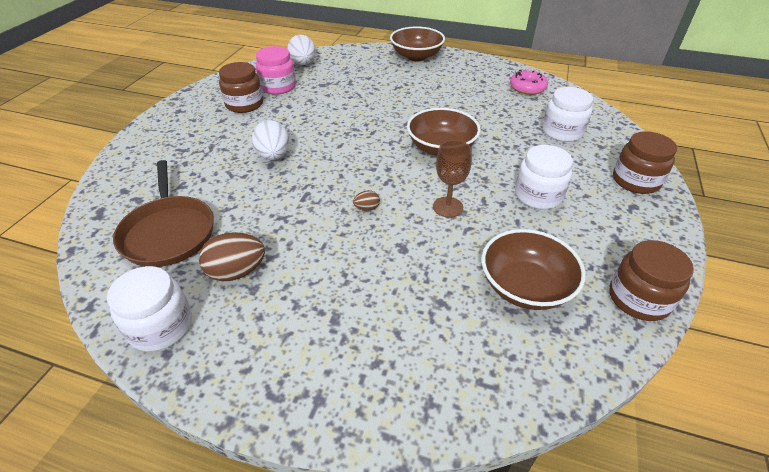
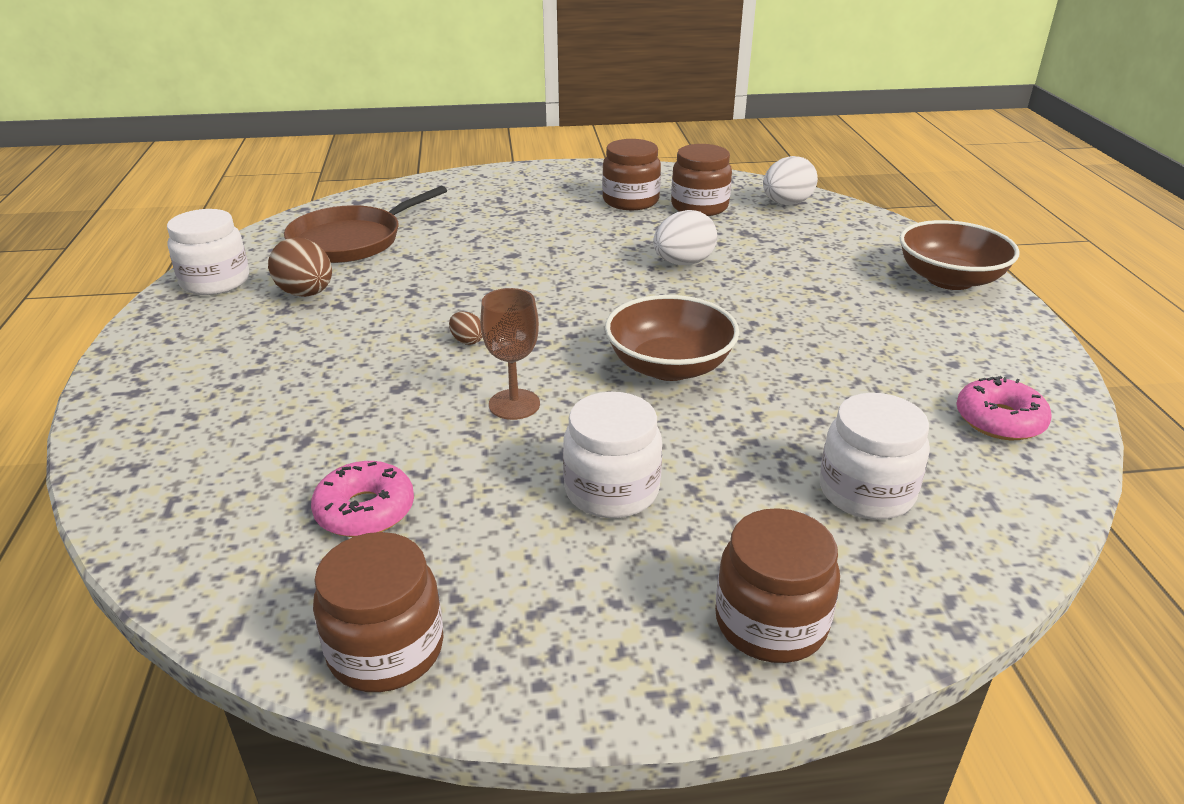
camera: 65 degrees right, 10 degrees down
(274, 156) = (532, 251): white egg -> white egg (683, 263)
(278, 87) = (699, 207): pink jar -> brown jar
(525, 286) = (365, 510): brown bowl -> pink donut

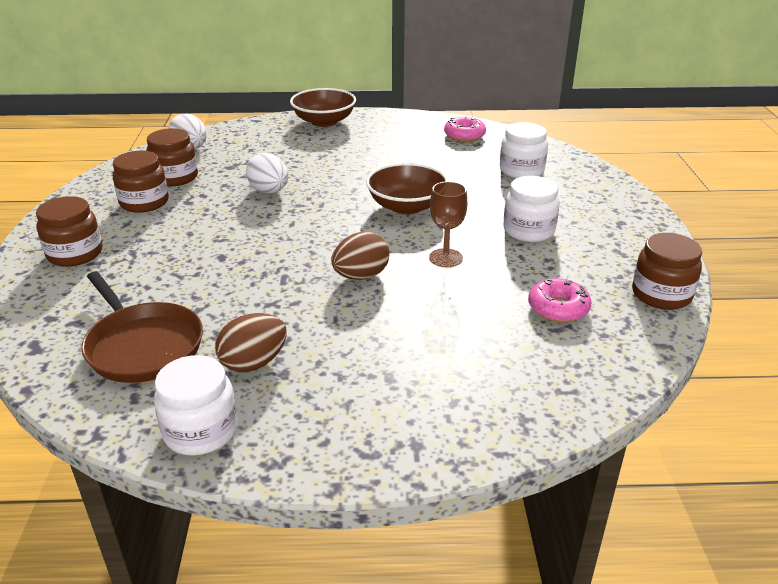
camera: 85 degrees left, 0 degrees up
(467, 341) = (361, 276): brown egg -> brown egg, size x2.01
(771, 622) = (612, 201): brown jar -> brown jar (75, 254)

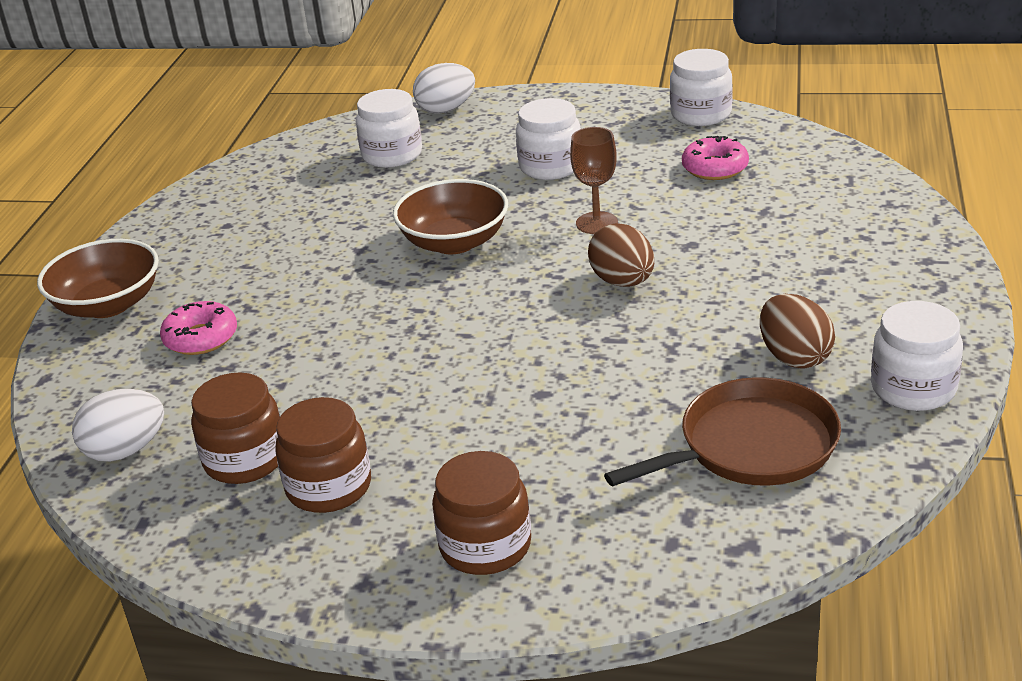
camera: 75 degrees left, 0 degrees up
(269, 191) = (351, 356): white egg -> white egg (446, 110)
(464, 135) = (254, 185): pink donut -> pink donut (201, 338)
(661, 294) = (701, 114): brown jar -> white jar

